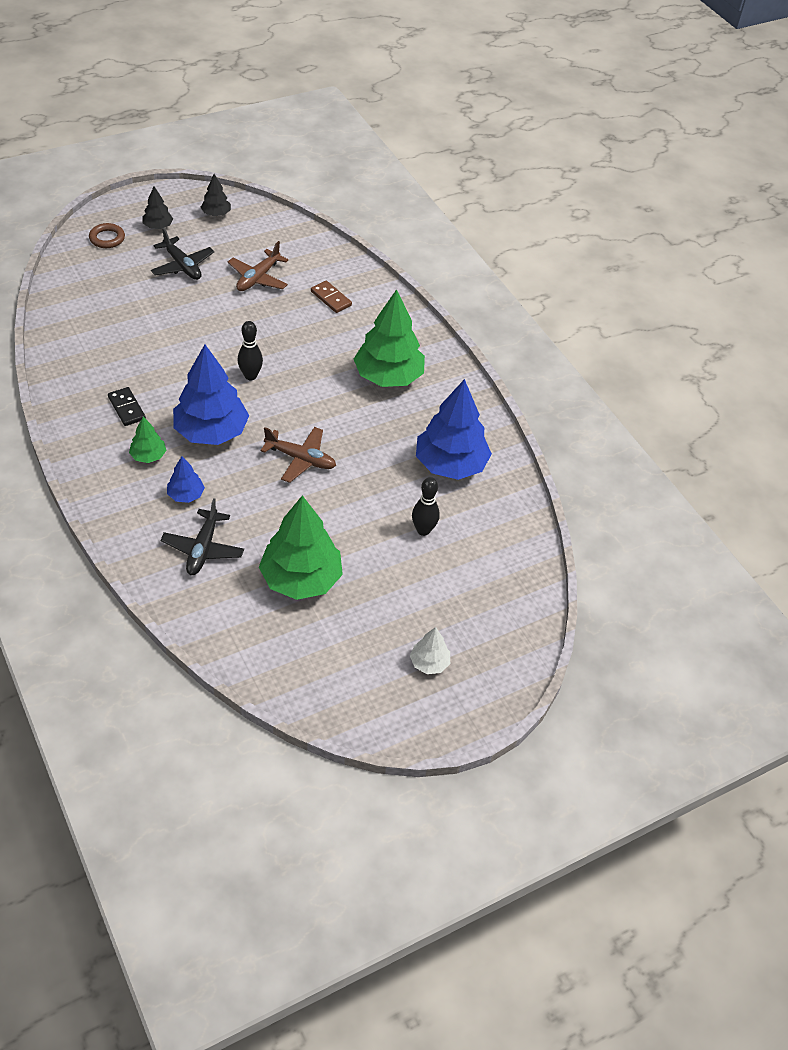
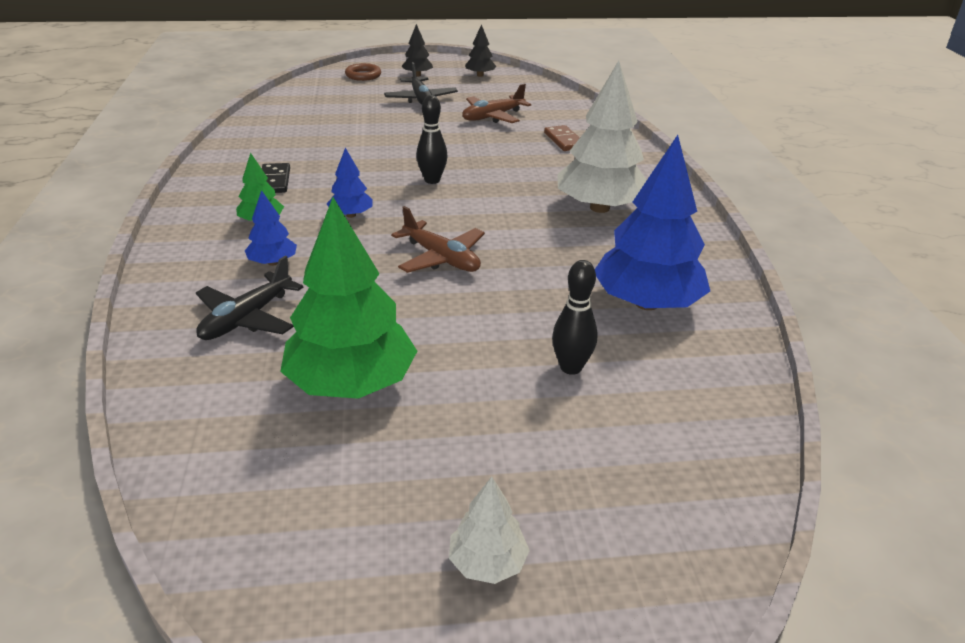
camera: 25 degrees right, 15 degrees down
(211, 432) = (351, 215): blue tree -> blue tree, size x0.48
(388, 376) = (599, 208): green tree -> white tree

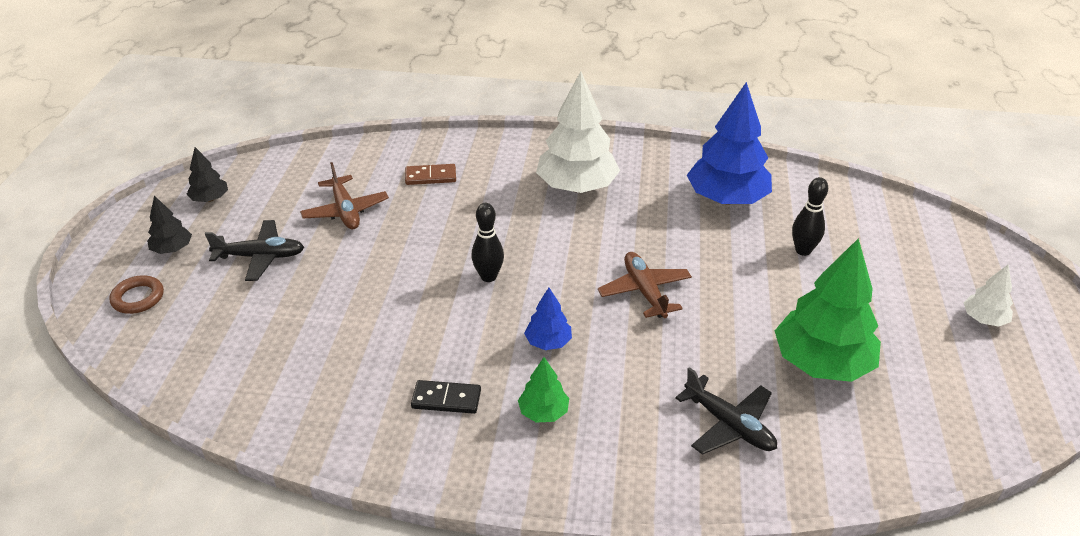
camera: 75 degrees left, 5 degrees up
(273, 262) = (632, 405): blue tree -> none
(441, 258) = (645, 291): brown plane -> brown plane turned 75 degrees counterclockwise

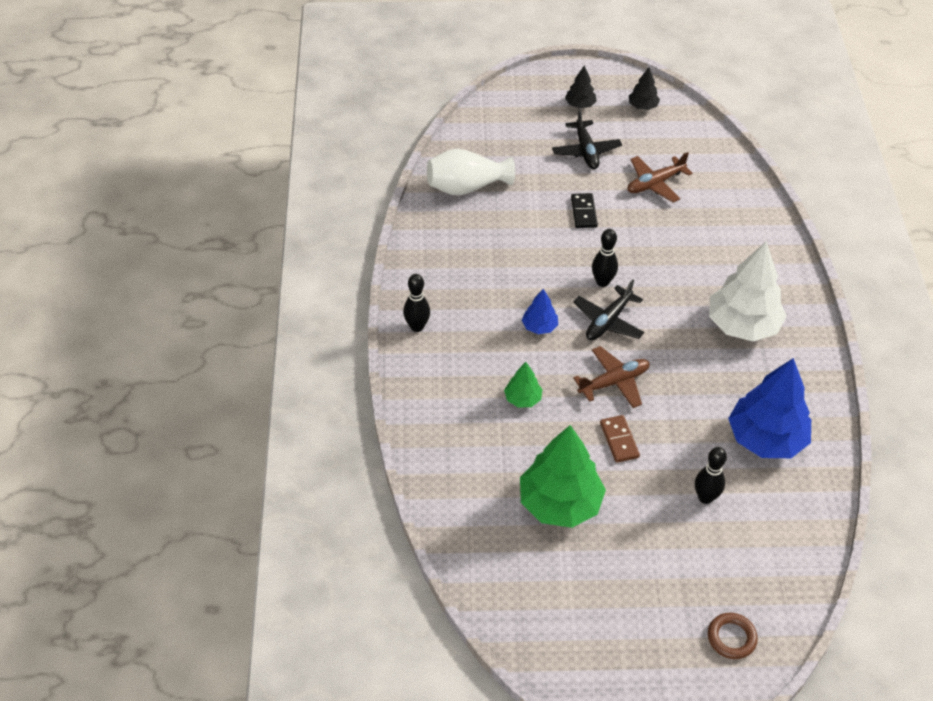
camera: 80 degrees right, 10 degrees up
(138, 298) = (526, 104): brown ring -> brown ring (731, 638)
(268, 382) = (466, 187): none -> white vase
(430, 177) = (719, 225): brown domino -> brown domino (619, 440)
(446, 399) = (470, 278): black domino -> black domino (583, 212)
(522, 471) = (417, 327): none -> black bowling pin
(543, 412) = (470, 332): green tree -> green tree (522, 399)
(729, 425) = (480, 440): black plane -> black plane (608, 321)
(983, 319) = (649, 636): white tree -> none

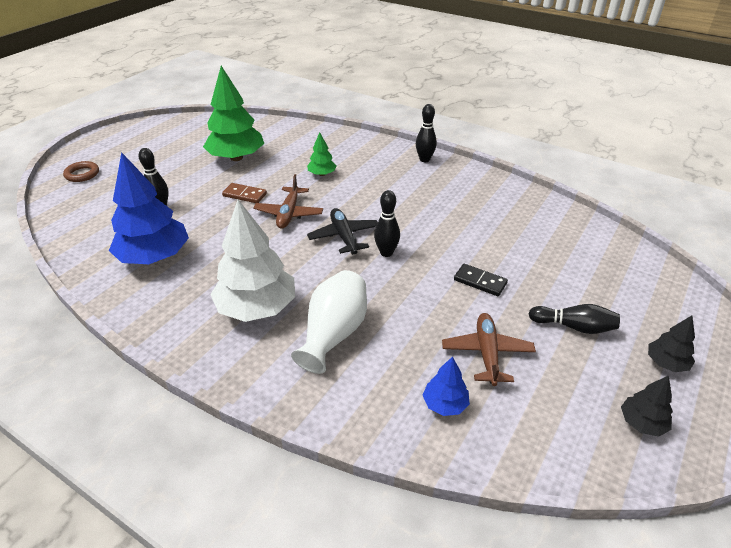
camera: 125 degrees right, 10 degrees down
(466, 187) = (561, 230): white vase -> white vase (334, 333)
(539, 327) = (373, 204): blue tree -> blue tree (445, 404)
(586, 151) = (574, 327): black plane -> black bowling pin

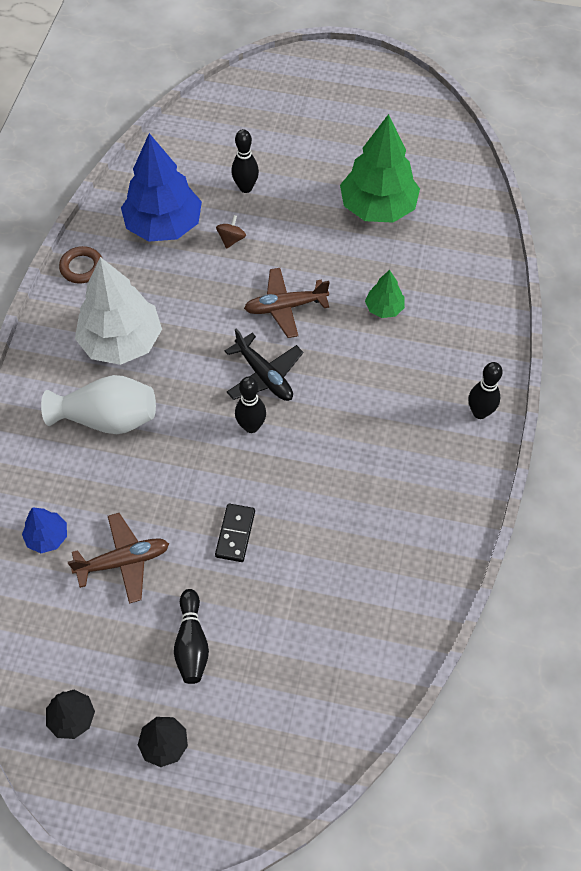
camera: 70 degrees right, 20 degrees up
(82, 174) = (275, 90): brown ring -> brown ring (82, 267)
(203, 225) = (231, 239): none -> brown spinning top
(245, 195) = (303, 250): brown domino -> none
(344, 236) = (264, 376): black plane -> black plane turned 90 degrees clockwise

